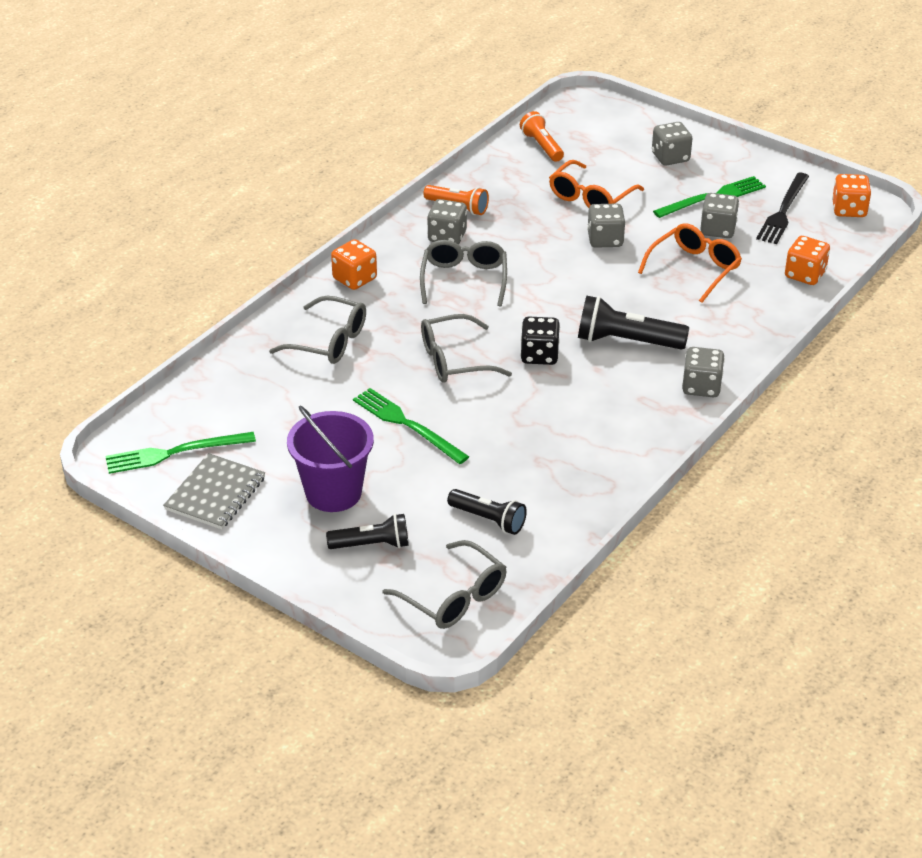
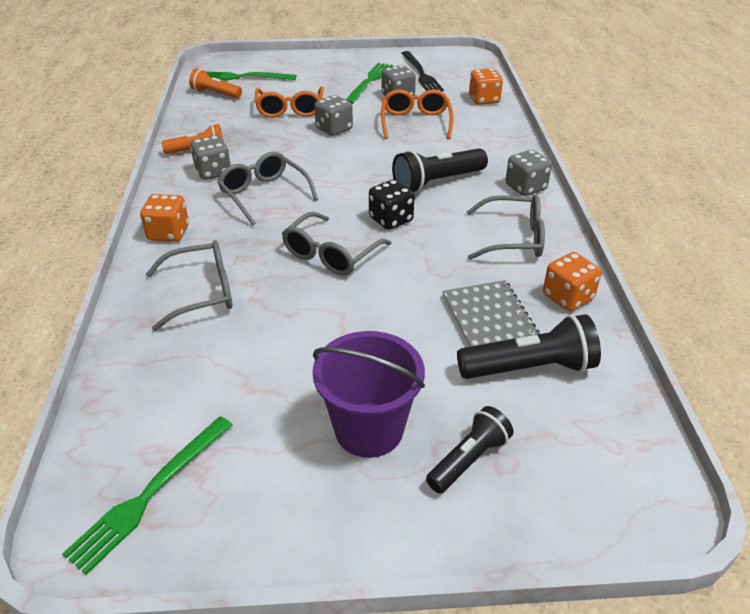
camera: 40 degrees left, 0 degrees up
(215, 494) = (247, 512): grey notebook -> grey notebook (489, 318)
(407, 425) = (357, 326): green fork -> green fork (243, 77)
(454, 597) = (604, 462): grey glasses -> grey glasses (514, 238)
(488, 520) = (530, 368): black flashlight -> black flashlight, size x1.52
(670, 157) = (312, 71): grey dice -> none
(849, 210) = (455, 60): orange dice -> orange dice (567, 297)

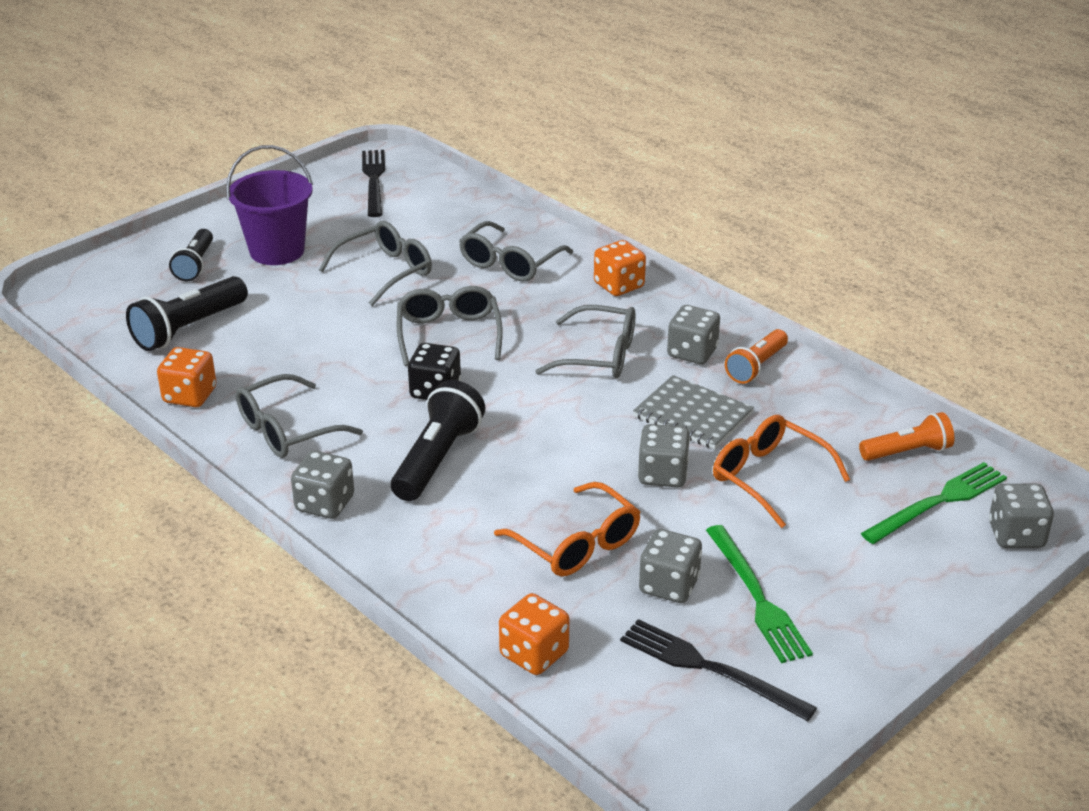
camera: 140 degrees right, 5 degrees down
(150, 494) = (374, 180): green fork -> black fork
(240, 60) = (1016, 535): none -> grey dice
(302, 340) = (386, 271): none -> grey glasses
(489, 318) = (250, 348): grey notebook -> grey notebook (692, 415)

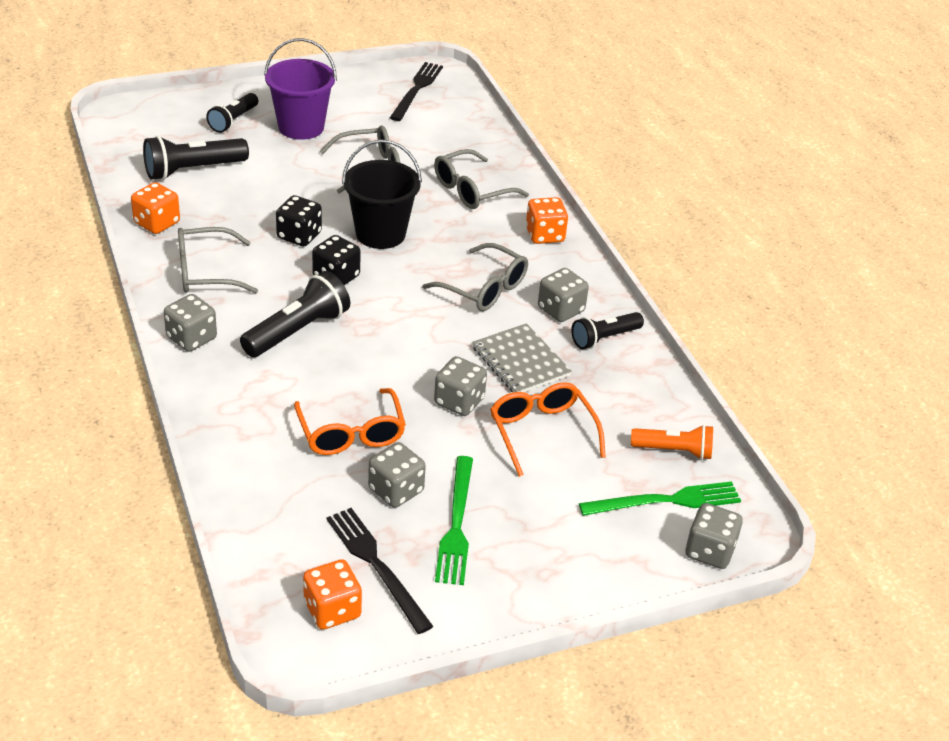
camera: 20 degrees right, 5 degrees up
(362, 361) = (299, 236): none -> black dice
(448, 334) = (380, 234): grey glasses -> black bucket
(534, 654) = (256, 505): orange dice -> orange dice (332, 610)
(756, 367) = (604, 338): orange flashlight -> black flashlight

